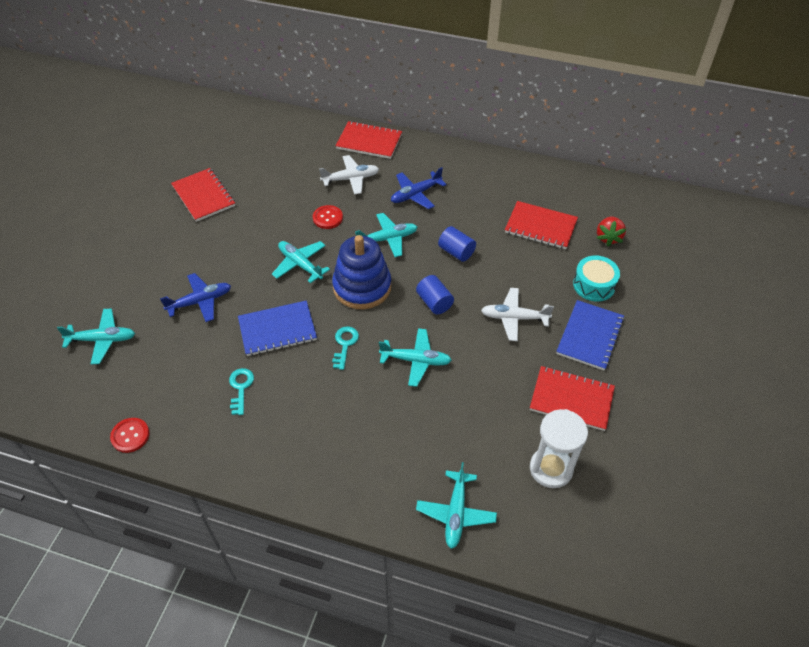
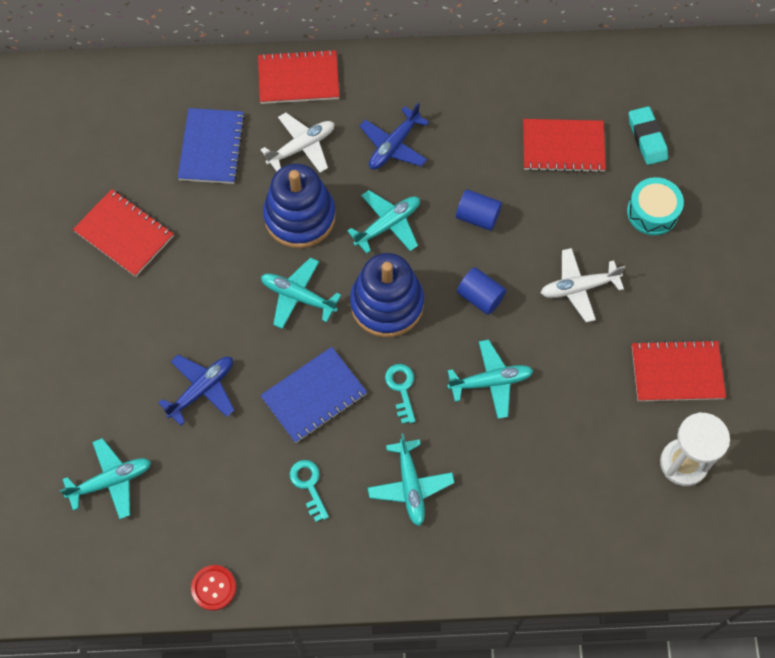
camera: 20 degrees left, 15 degrees up
(327, 218) = (300, 217): red button -> blue stacking toy
(456, 513) = (605, 548): turquoise plane -> turquoise plane (410, 486)
(589, 336) = (670, 284): blue notebook -> blue notebook (211, 147)
(608, 238) = (647, 138): red strawberry -> turquoise eraser

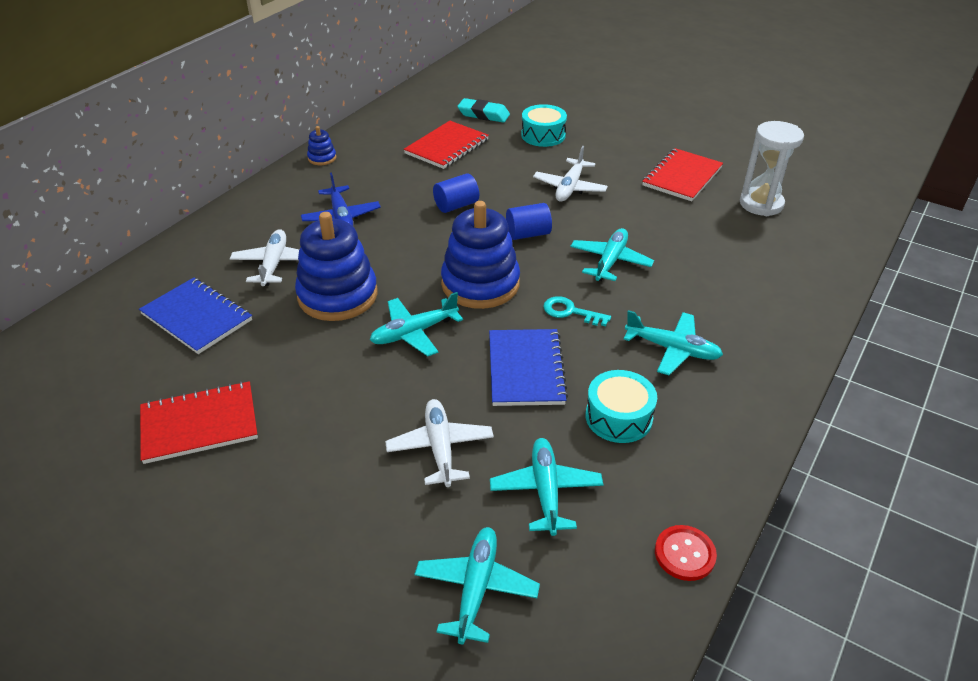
camera: 55 degrees left, 25 degrees down
(202, 389) = (440, 448): blue plane -> white plane
(298, 79) = (210, 237): red notebook -> none
(308, 485) = (618, 417): turquoise key -> turquoise drum
(388, 224) = (407, 251): turquoise plane -> turquoise plane (545, 490)
(463, 66) = (322, 158): none -> blue stacking toy

